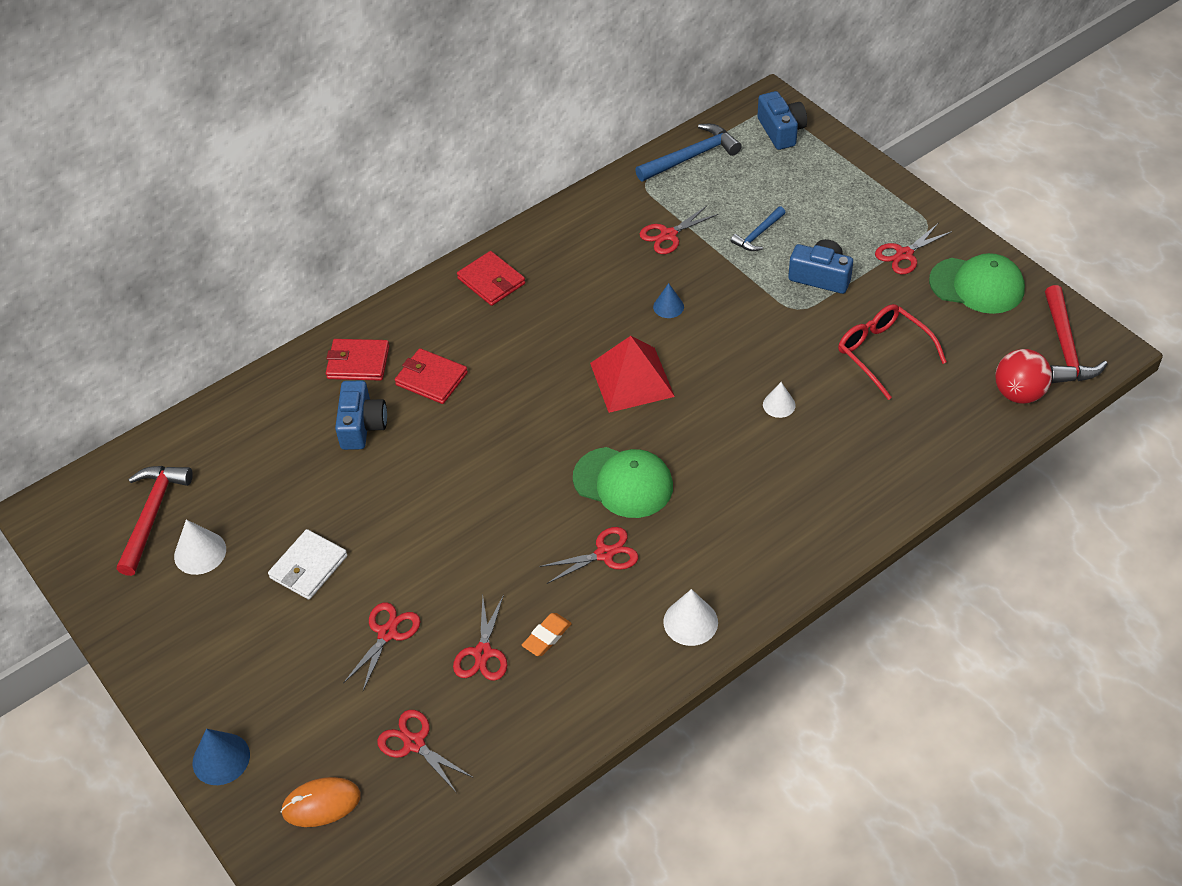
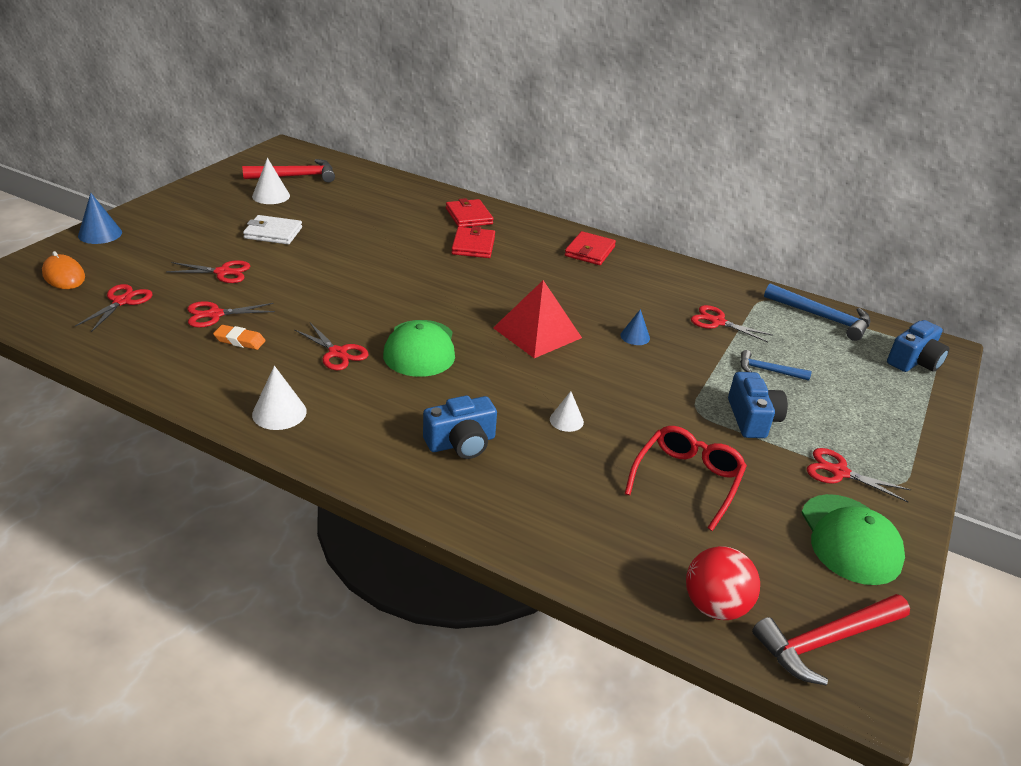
camera: 60 degrees right, 15 degrees down
(362, 426) = (411, 228): blue camera -> blue camera (461, 443)

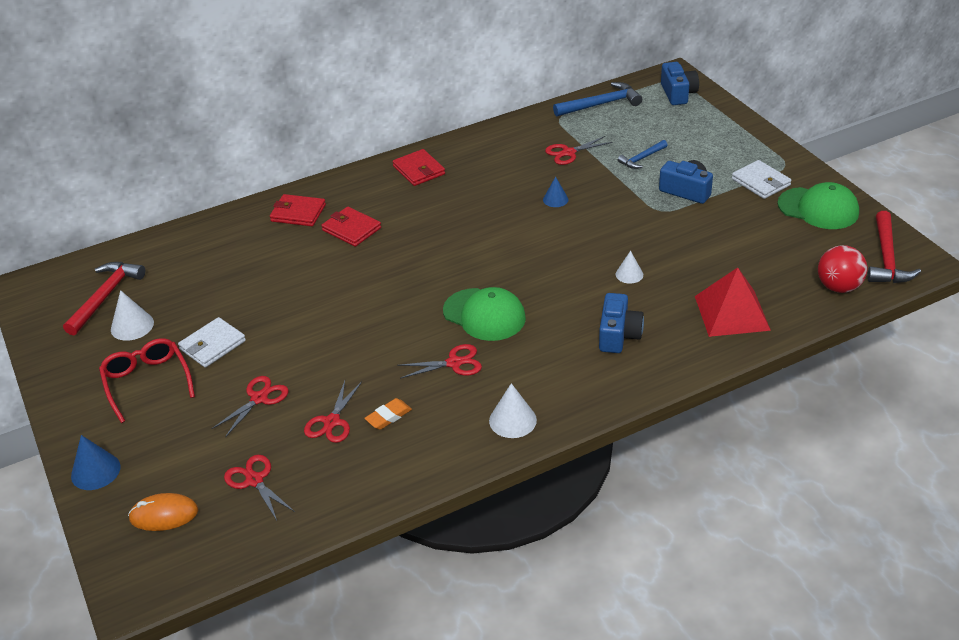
camera: 50 degrees left, 5 degrees up
(537, 332) = (511, 245): red pyramid -> red pyramid (731, 313)
(687, 480) = (727, 247): red glasses -> red glasses (147, 382)
(839, 472) = (760, 182): red scissors -> white wallet

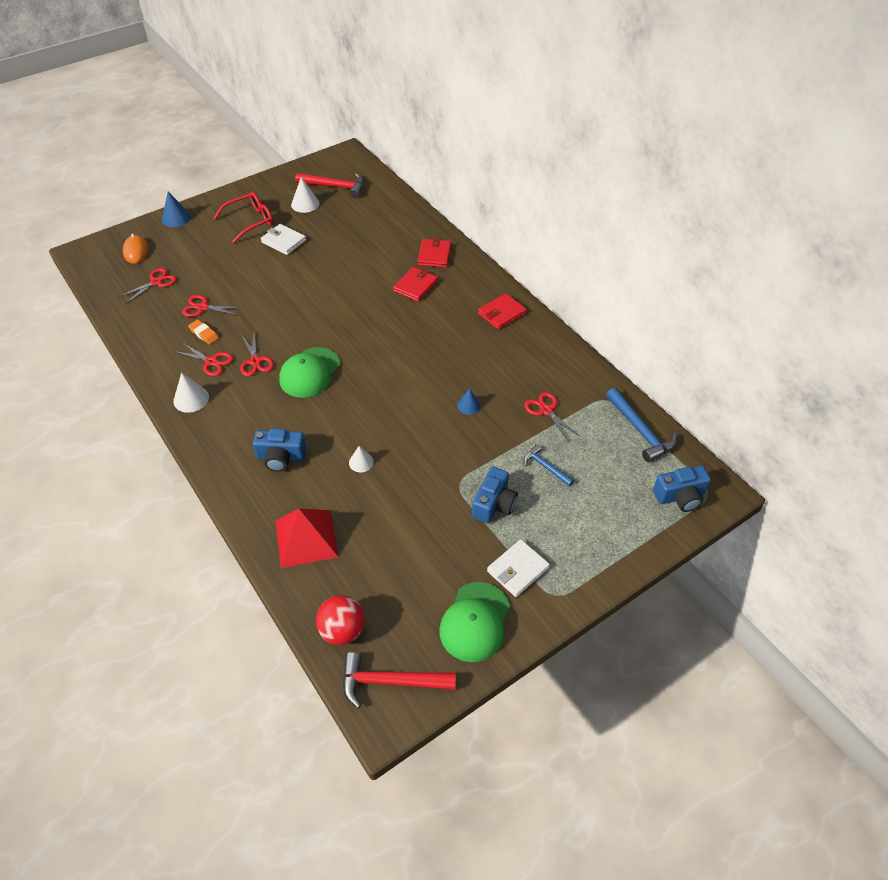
camera: 80 degrees right, 10 degrees up
(259, 398) = (229, 271): red scissors -> red scissors (211, 361)

